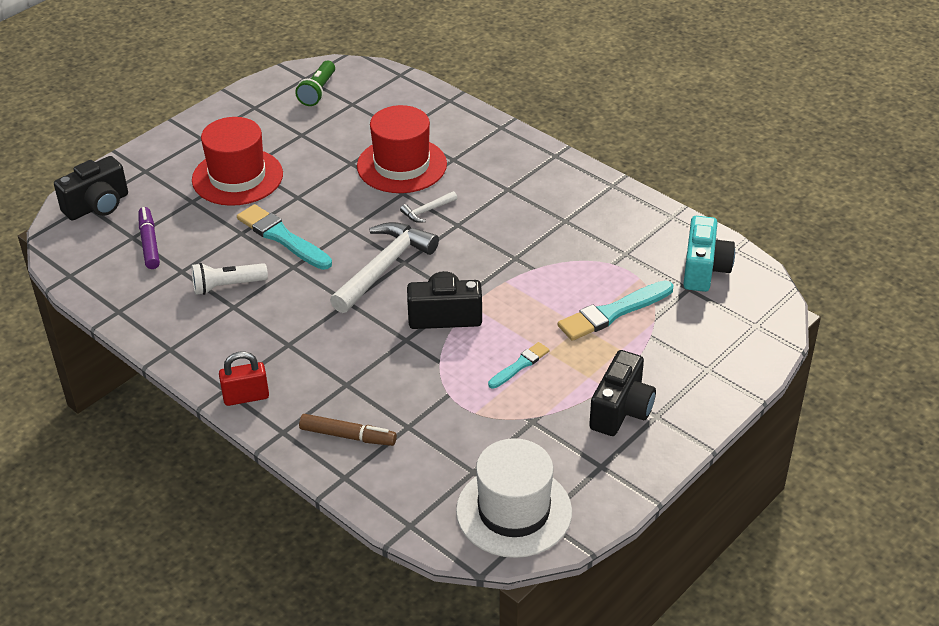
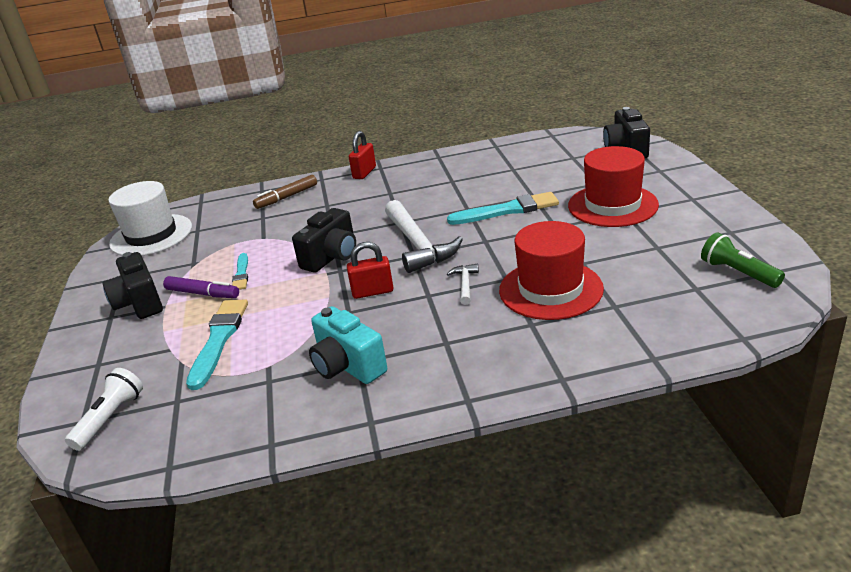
camera: 130 degrees right, 10 degrees down
(149, 243) = (558, 162): purple marker -> purple marker (203, 293)
(227, 286) = (476, 182): white flashlight -> white flashlight (110, 418)
(477, 258) = (372, 292): none -> red padlock
(704, 269) = (179, 425): turquoise camera -> turquoise camera (347, 366)

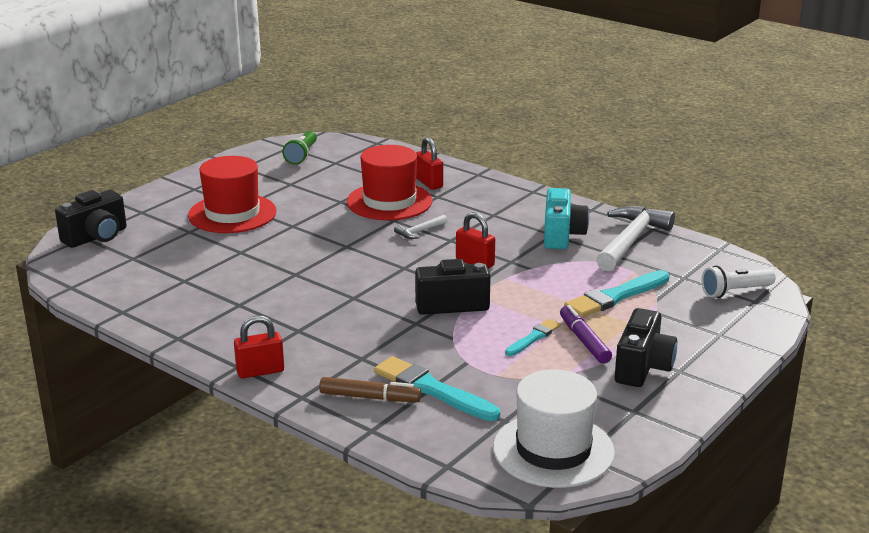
camera: 135 degrees left, 5 degrees down
(418, 245) = (385, 272): white hammer -> white hammer (631, 241)
(507, 210) = (282, 254): turquoise brush -> turquoise brush (432, 390)
(572, 331) = (429, 183): none -> red padlock

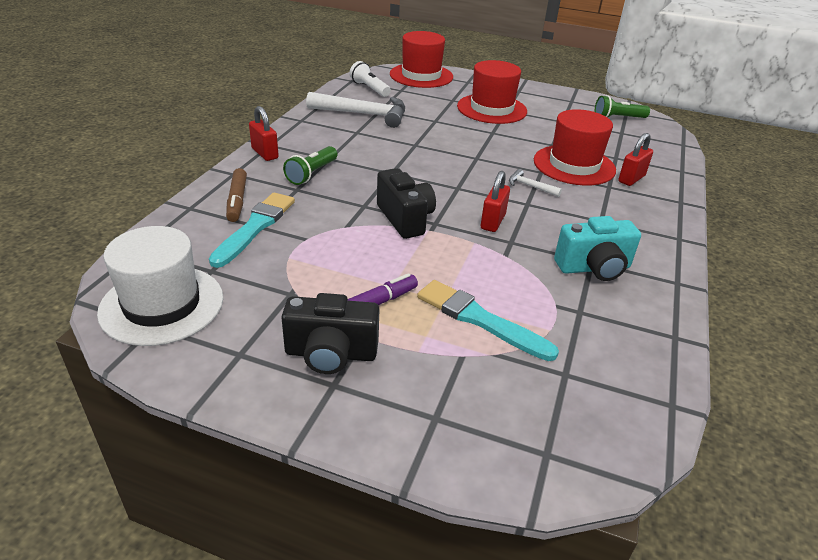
camera: 70 degrees right, 10 degrees up
(96, 237) = (421, 75): black camera -> red hat
(331, 345) = (312, 174): none -> green flashlight
(533, 338) = (364, 271): turquoise brush -> none
(631, 241) = (625, 320): white hammer -> white hammer (363, 114)
(735, 292) = (559, 429): white flashlight -> white flashlight (369, 89)

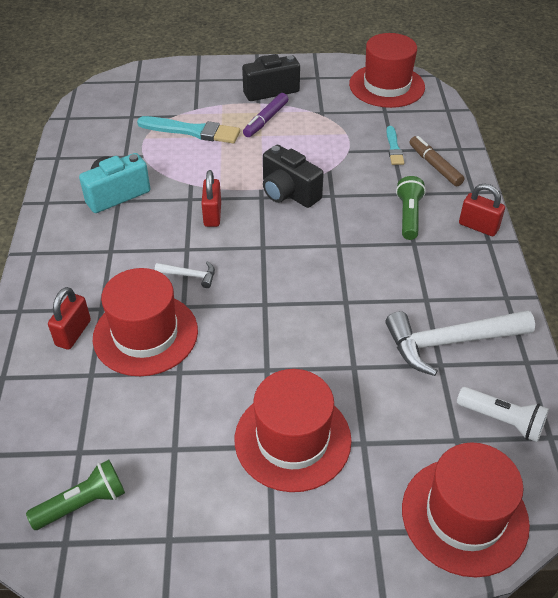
camera: 160 degrees right, 10 degrees up
(162, 305) = (386, 86): white hat -> red hat
(255, 227) = (394, 148): turquoise brush -> turquoise brush, size x0.57

